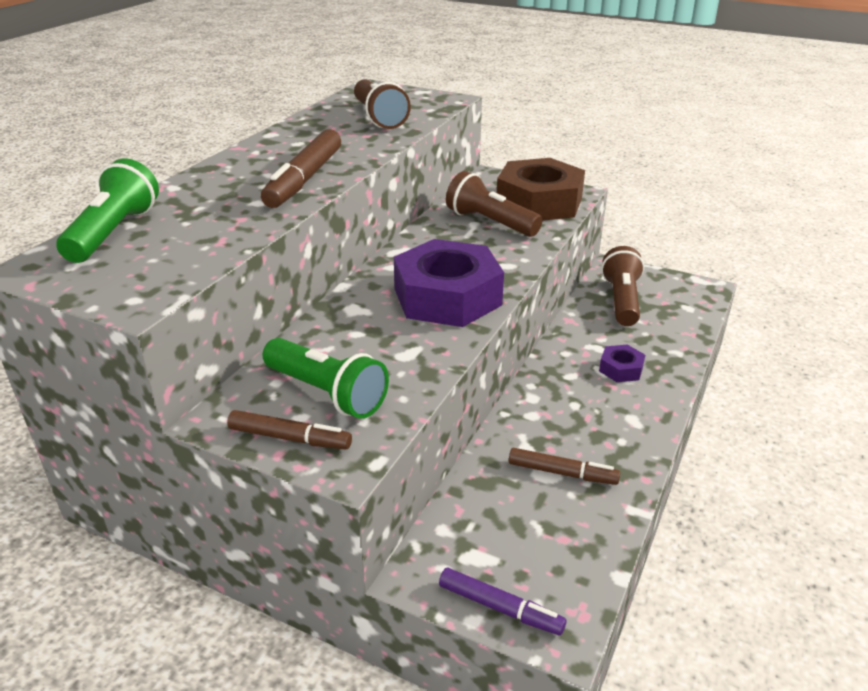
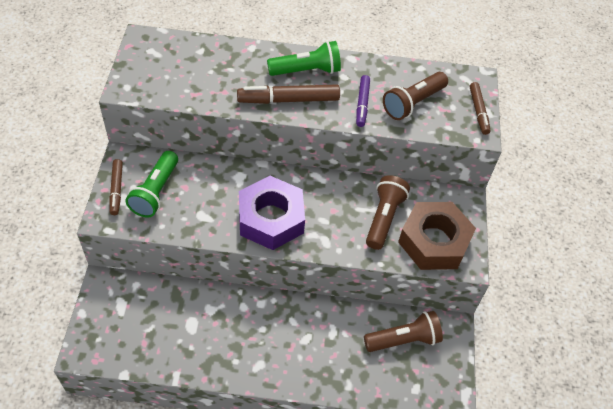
camera: 65 degrees right, 20 degrees up
(114, 233) = (188, 49): green flashlight -> green flashlight (306, 71)
(500, 607) = (91, 323): purple marker -> purple marker (362, 104)
(562, 473) = (195, 333): brown marker -> brown marker (478, 111)
(621, 369) = (312, 351): purple nut -> none

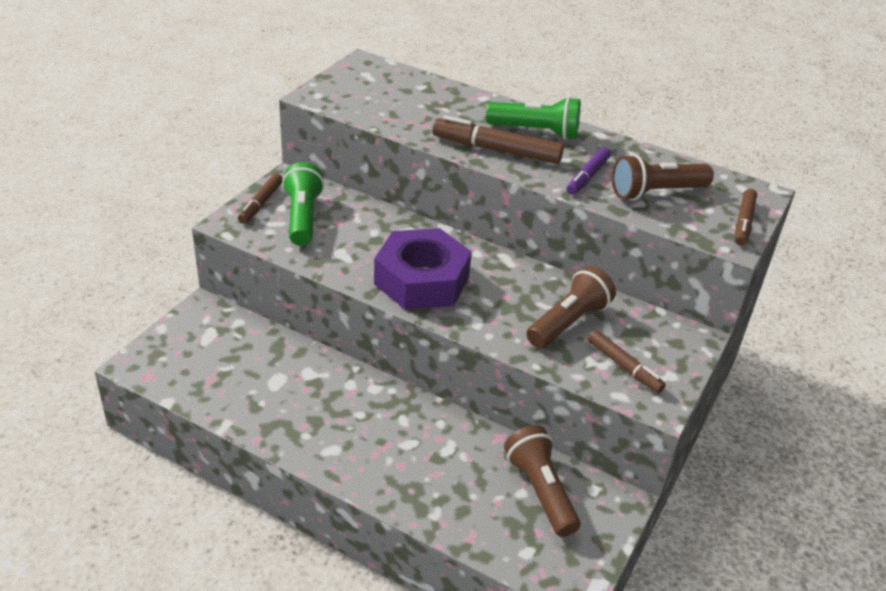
camera: 25 degrees right, 15 degrees down
(155, 192) = (302, 217): green flashlight -> green flashlight turned 135 degrees clockwise
(403, 339) = (540, 491): brown flashlight -> brown flashlight turned 120 degrees counterclockwise
(434, 241) = (624, 366): brown nut -> brown marker

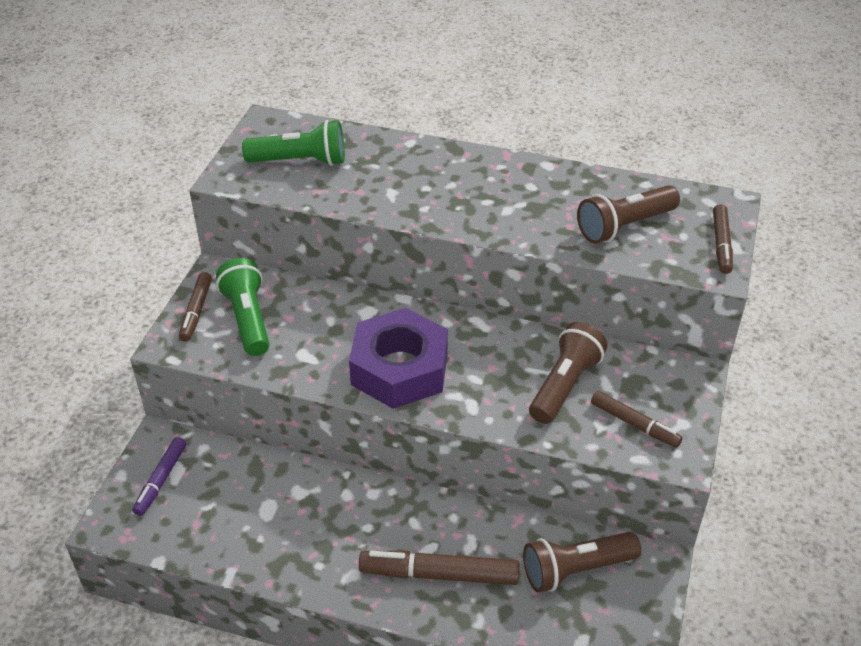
camera: 10 degrees left, 5 degrees up
(496, 150) = (445, 208): brown marker -> brown marker (439, 574)
(536, 132) = (479, 175): green flashlight -> green flashlight (300, 161)
(540, 491) = (576, 569): brown flashlight -> brown flashlight turned 75 degrees counterclockwise
(587, 176) = (550, 221): purple marker -> purple marker (161, 480)

